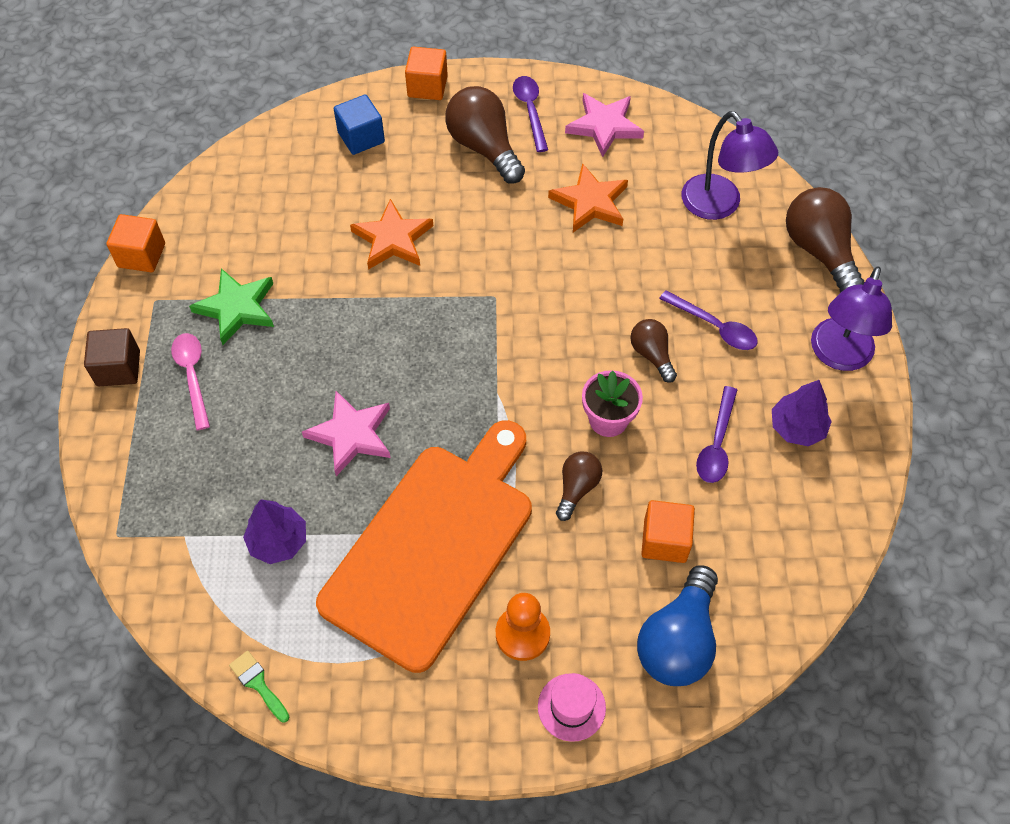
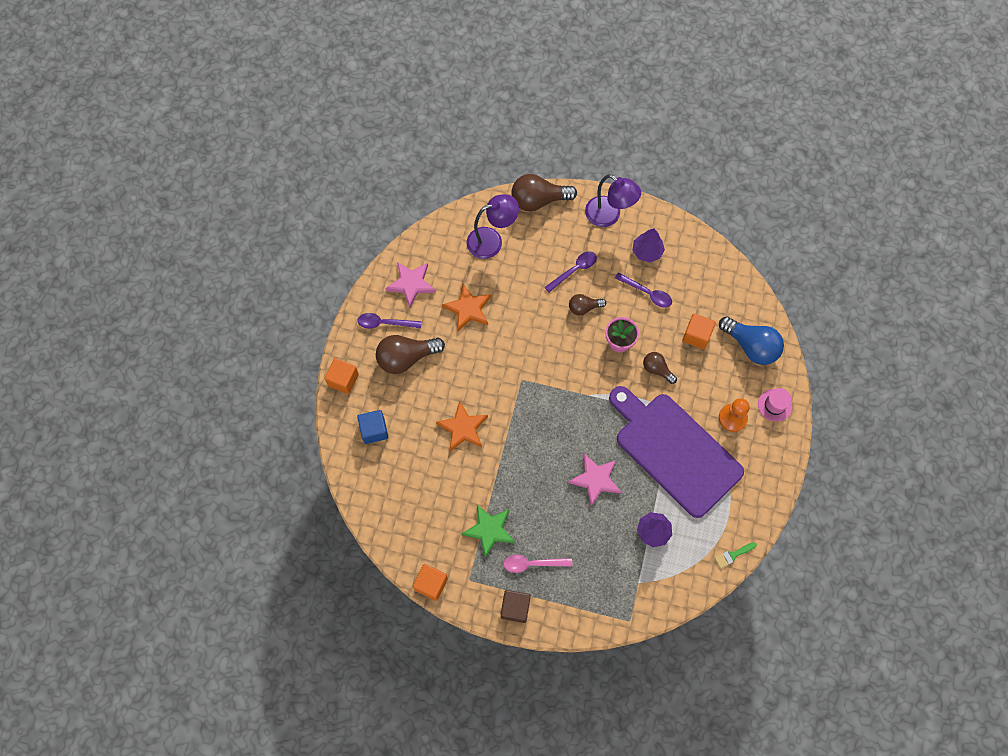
camera: 75 degrees left, 10 degrees up
(433, 546) = (674, 450): orange cutting board -> purple cutting board

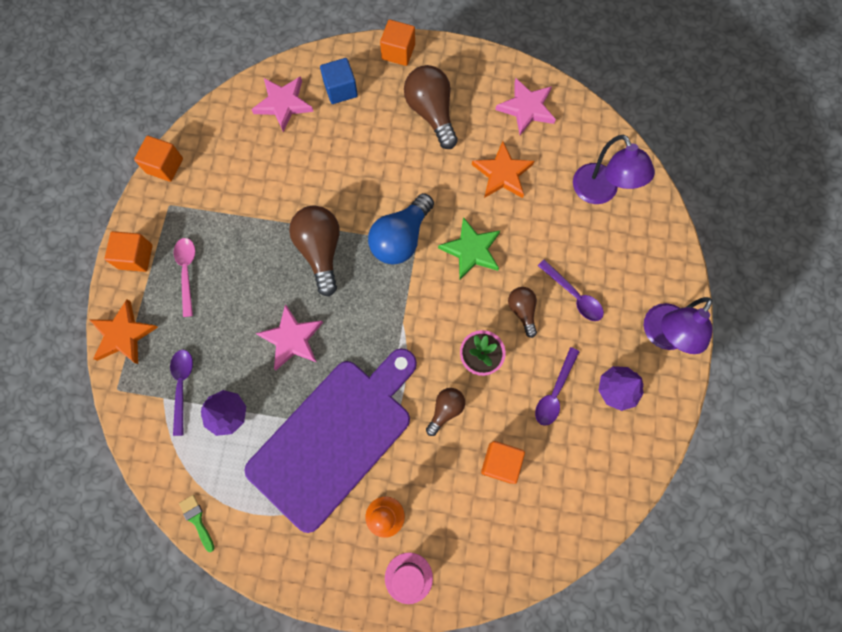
camera: 85 degrees right, 5 degrees up
(382, 479) = (283, 104): none -> pink star
(384, 323) = (472, 86): purple spoon -> purple spoon (182, 386)
(463, 428) = (349, 182): orange star -> orange star (123, 335)
(489, 530) = (227, 221): green star -> green star (471, 250)
(515, 608) = (136, 257): brown cube -> orange cube
(538, 200) = (668, 244): brown light bulb -> brown light bulb (320, 251)
(751, 346) = (493, 542): blue light bulb -> blue light bulb (401, 238)

